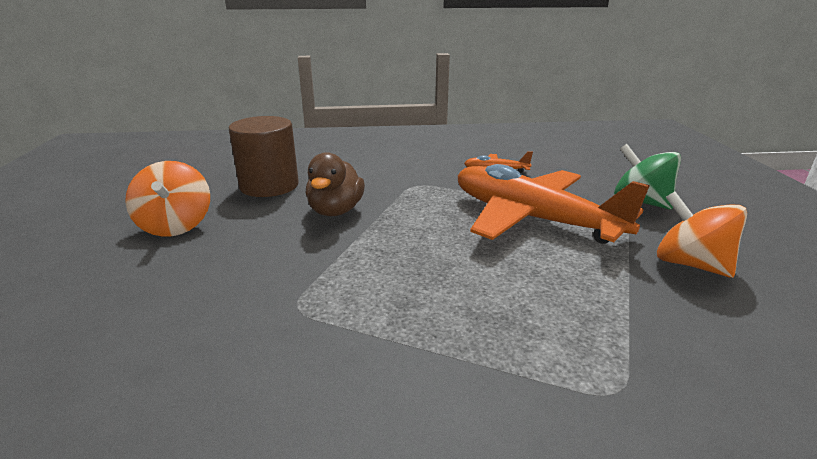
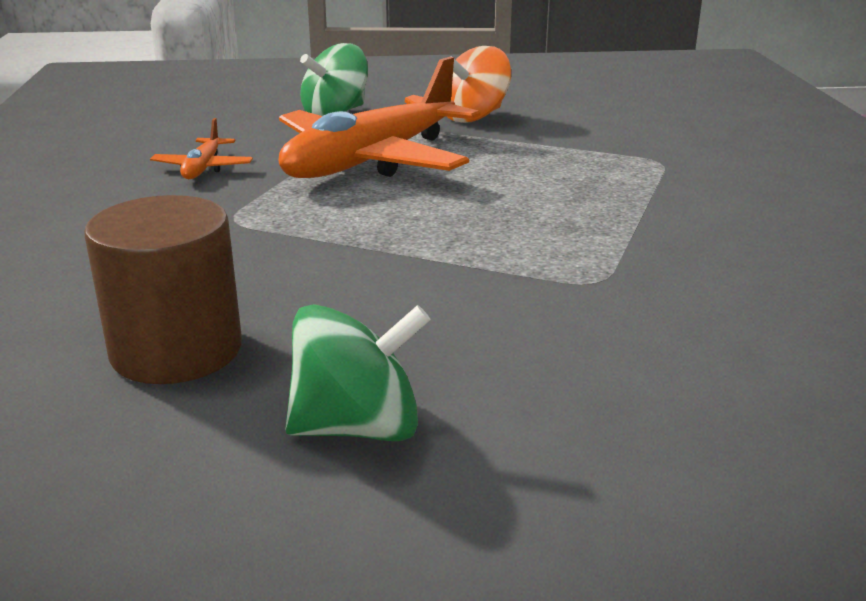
camera: 90 degrees left, 0 degrees up
(176, 225) = (358, 427): orange spinning top -> green spinning top
(336, 211) = (322, 275): brown duck -> none

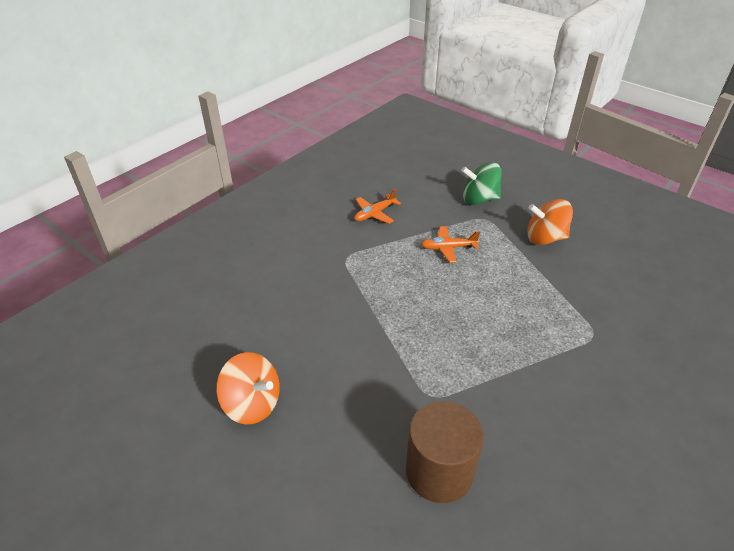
camera: 45 degrees right, 15 degrees up
(176, 350) = (248, 323): brown cylinder -> brown cylinder (439, 471)
(358, 427) = (252, 404): green spinning top -> orange spinning top
(371, 161) = (448, 248): orange plane -> orange plane, size x0.43

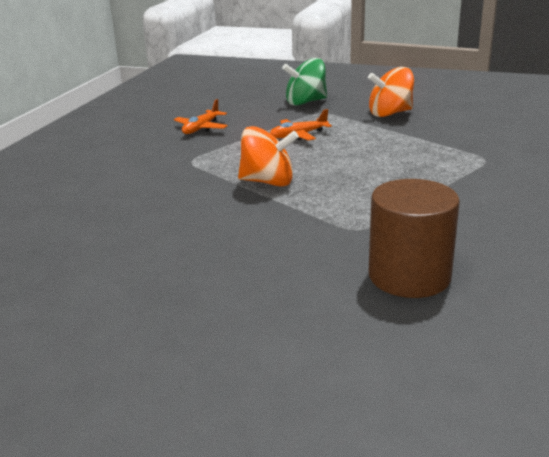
camera: 20 degrees left, 15 degrees down
(252, 404) = (153, 281): orange spinning top -> orange spinning top (268, 182)

